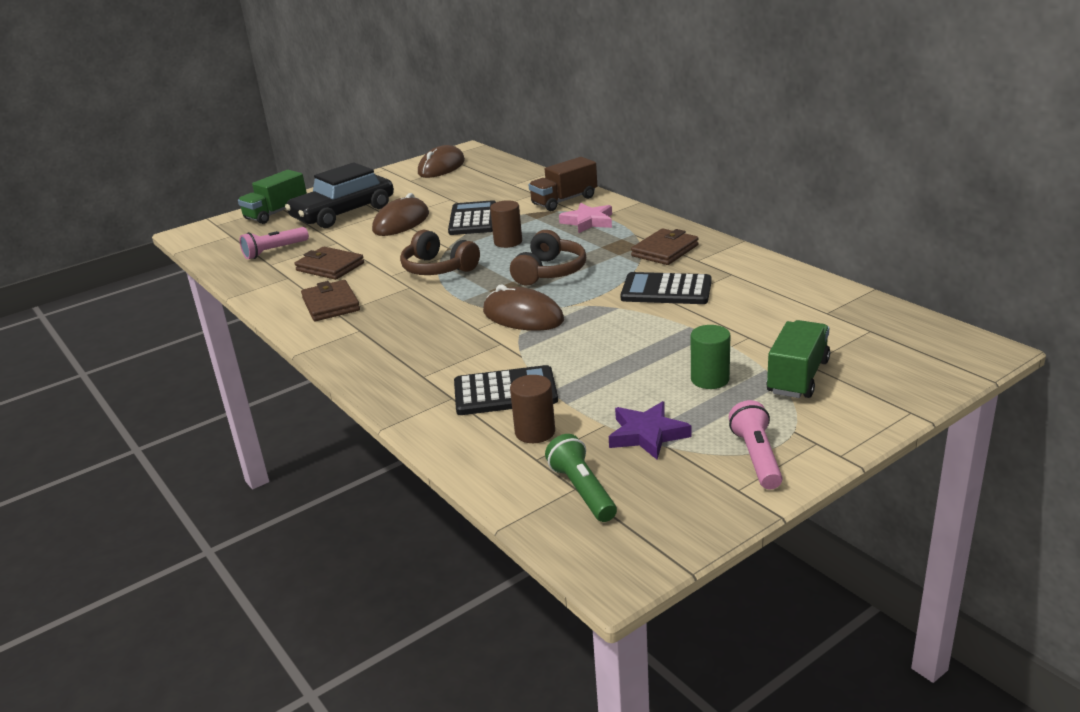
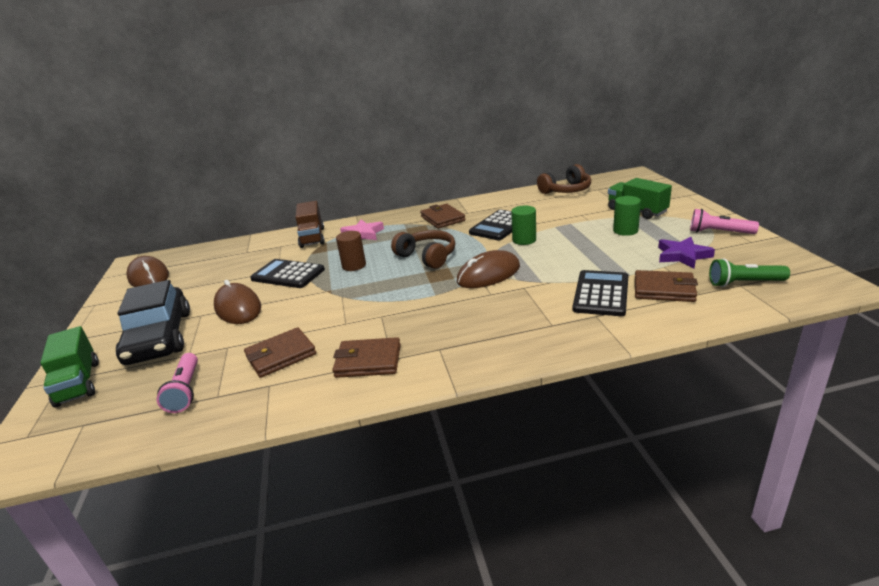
camera: 65 degrees left, 0 degrees up
(438, 268) = (362, 299): brown headphones -> brown headphones (566, 190)
(535, 432) = (664, 289): brown cylinder -> brown wallet
(631, 315) = (524, 240): none -> green cylinder

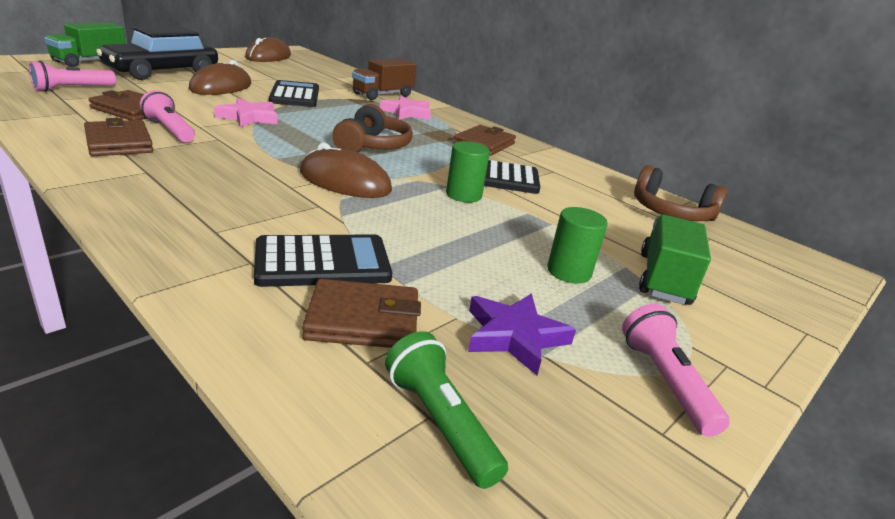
camera: 50 degrees right, 0 degrees up
(336, 299) = (249, 117): none -> pink star
(349, 337) = (170, 130): none -> pink flashlight
(354, 265) = (329, 116): brown cylinder -> none
(664, 289) = (363, 320): brown wallet -> brown wallet turned 75 degrees counterclockwise

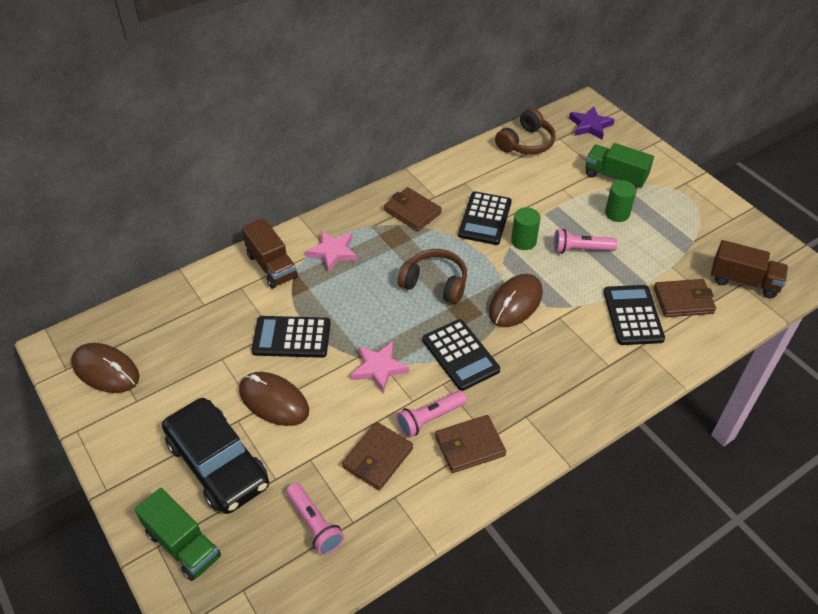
camera: 75 degrees left, 20 degrees up
(259, 148) = (460, 355): none -> black calculator
(363, 320) = (683, 300): brown wallet -> brown wallet turned 75 degrees clockwise
(440, 422) = (743, 281): green flashlight -> brown truck
(514, 336) = (682, 248): purple star -> purple star (590, 126)
(665, 381) = (702, 207): pink flashlight -> pink flashlight (580, 249)

